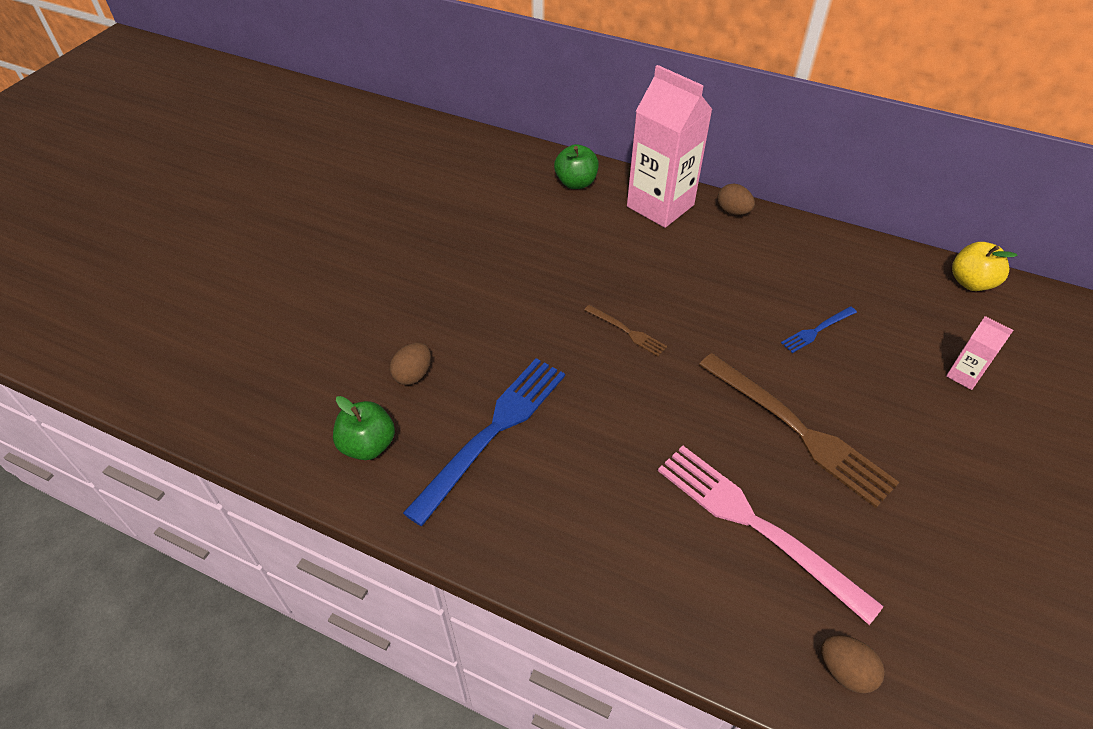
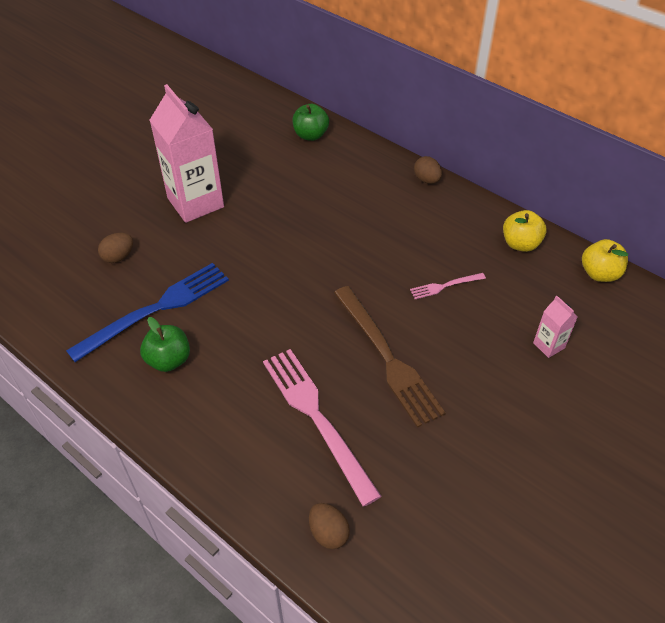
camera: 15 degrees right, 0 degrees up
(368, 445) = (64, 299): green apple -> green apple (169, 360)
(627, 331) = (292, 257): brown fork -> none
(660, 206) = (369, 165): pink carton -> pink carton (195, 203)
(817, 330) = (445, 286): blue fork -> pink fork
(871, 265) = (520, 244): none -> yellow apple

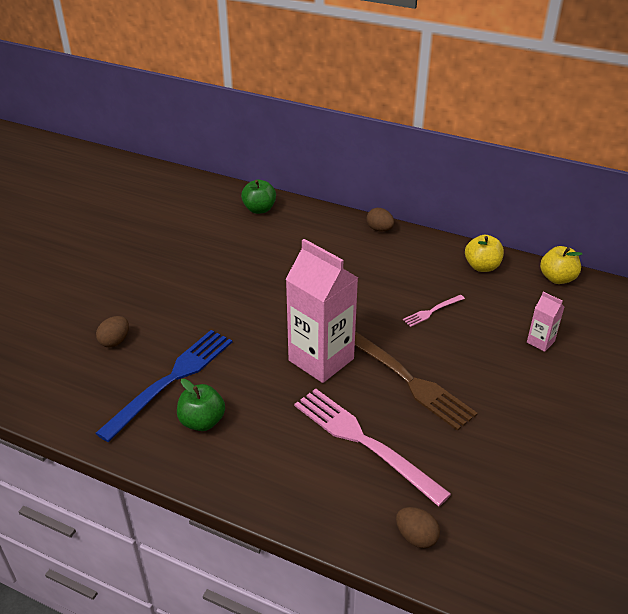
camera: 15 degrees left, 10 degrees down
(195, 203) = (173, 282): pink carton -> pink carton (321, 359)

